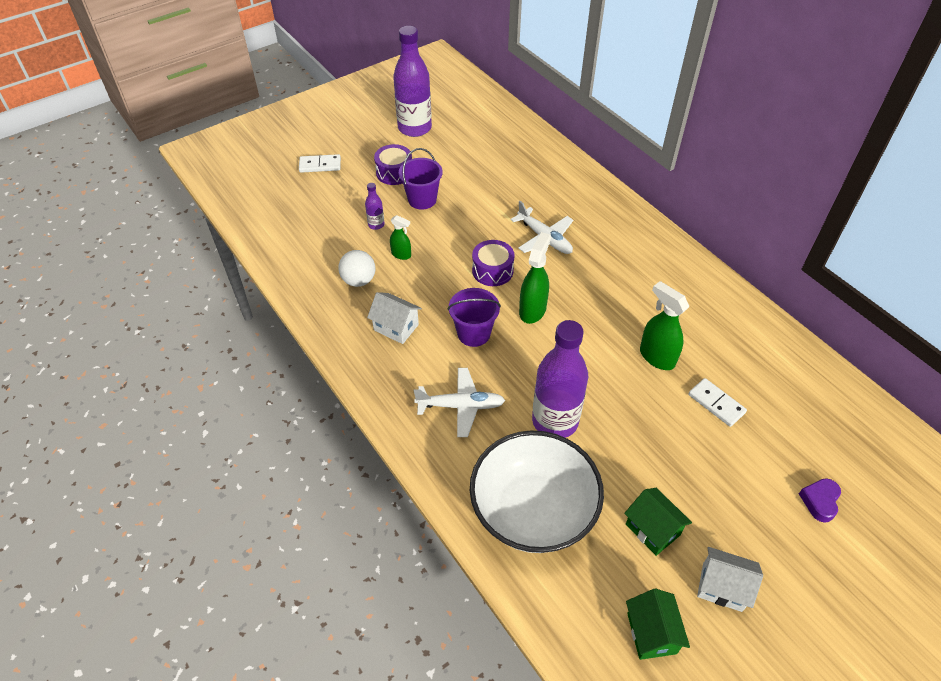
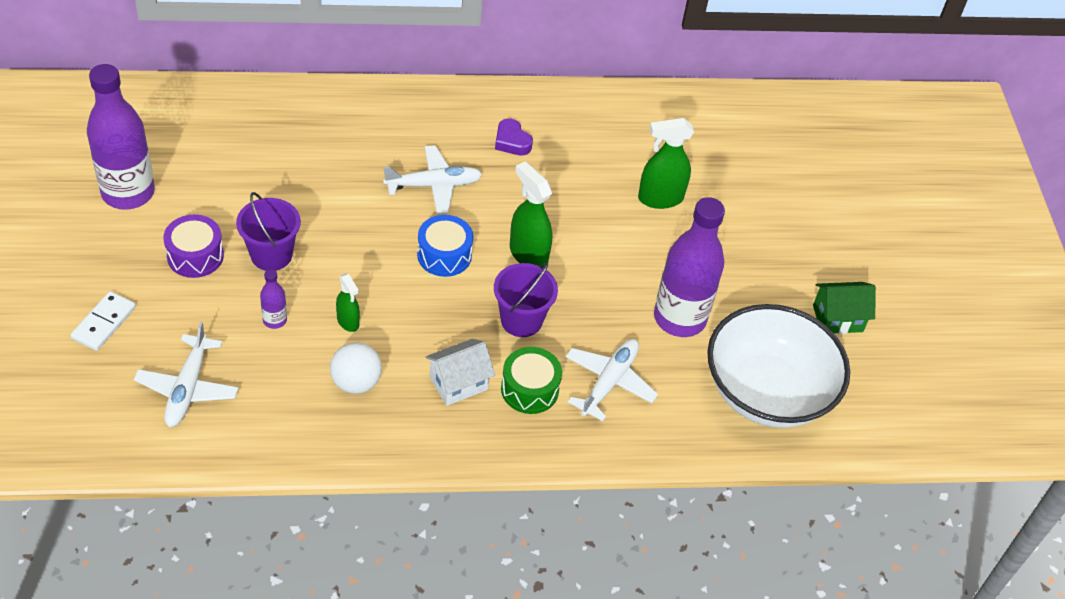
camera: 65 degrees left, 0 degrees up
(301, 216) = (187, 388): none -> white plane
(401, 254) = (348, 321): green spray bottle -> green spray bottle turned 90 degrees clockwise
(420, 365) = (529, 389): none -> green drum
(492, 271) = (444, 255): purple drum -> blue drum
(651, 633) = (928, 379): green house -> none
(716, 404) = (741, 192): white domino -> none
(722, 587) = (915, 307): white house -> none
(820, 501) = (877, 194): purple heart -> purple heart (512, 141)

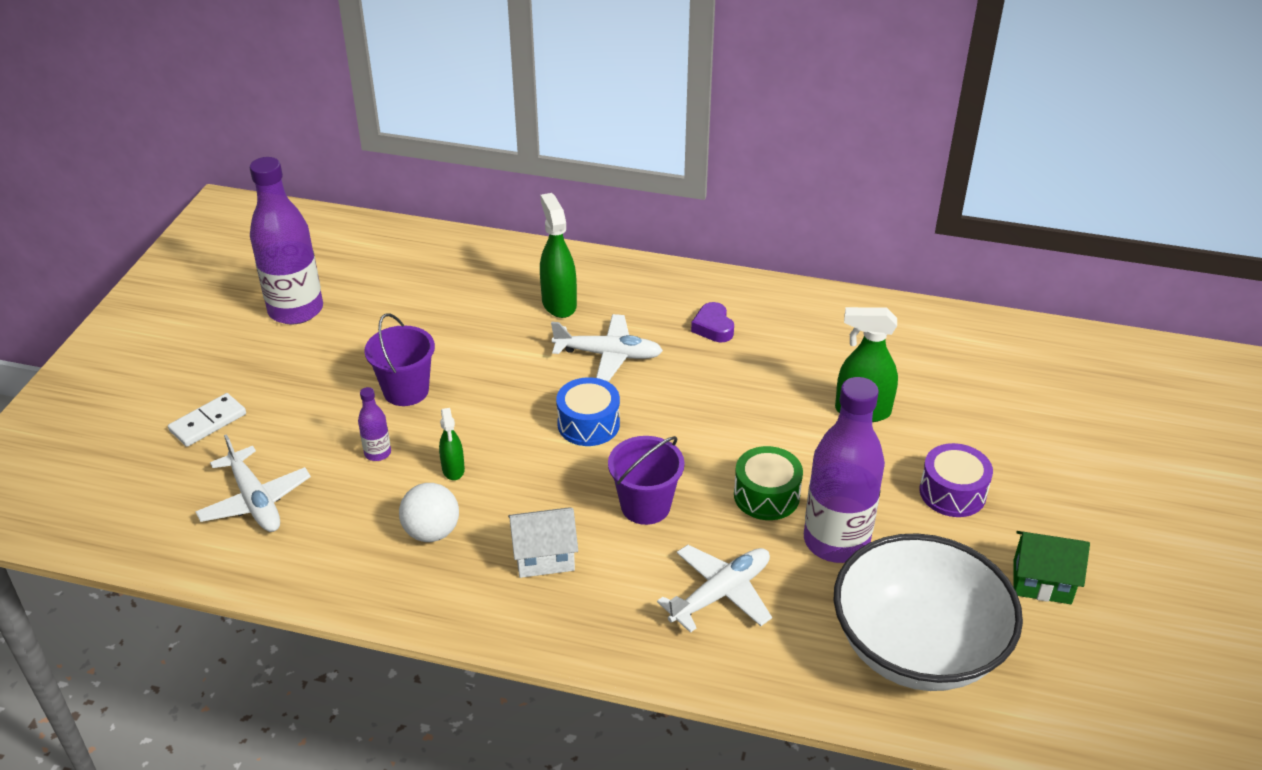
camera: 25 degrees right, 10 degrees down
(187, 388) = (255, 501): white plane -> white plane turned 60 degrees counterclockwise
(195, 256) = (330, 377): purple drum -> purple drum (952, 492)
(528, 254) = (683, 440): green spray bottle -> green spray bottle (559, 304)
(529, 389) = (623, 581): green drum -> green drum (766, 495)

